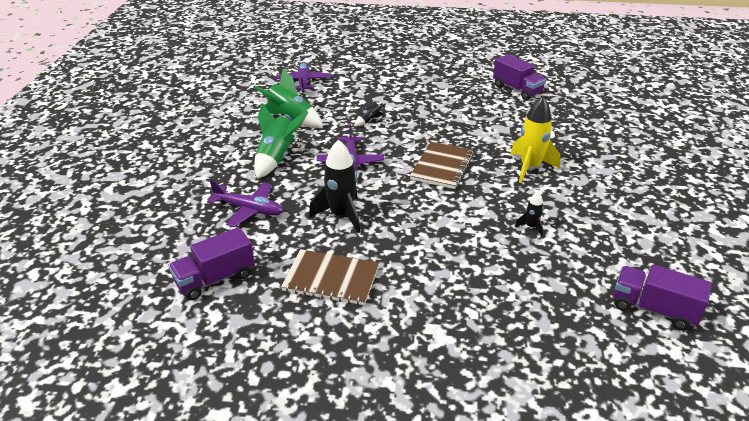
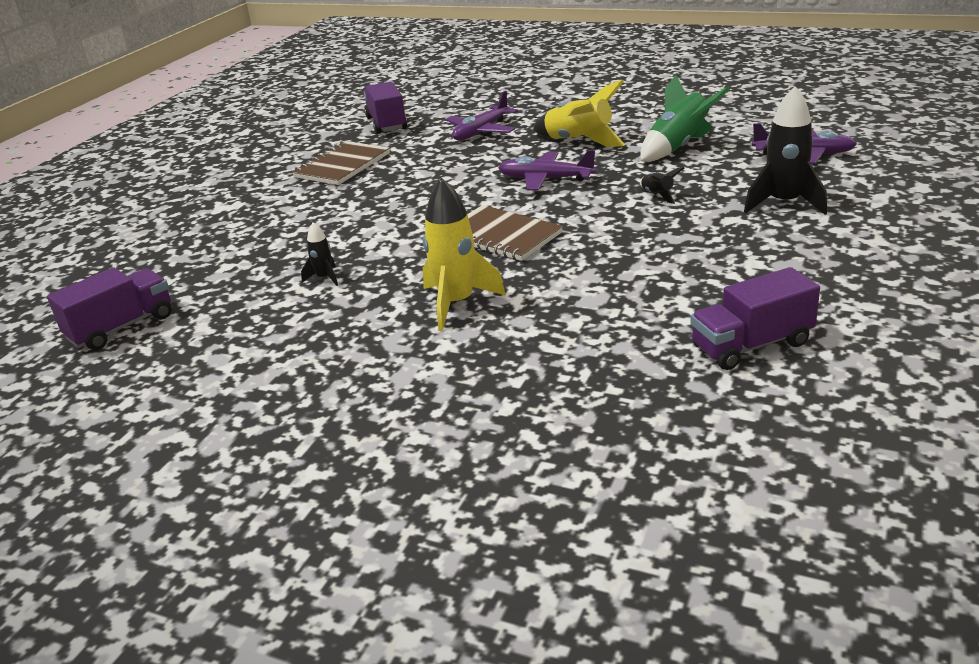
camera: 110 degrees right, 5 degrees down
(277, 158) = (579, 141): green rocket -> yellow rocket
(341, 215) = (438, 172): black rocket -> black rocket (784, 203)

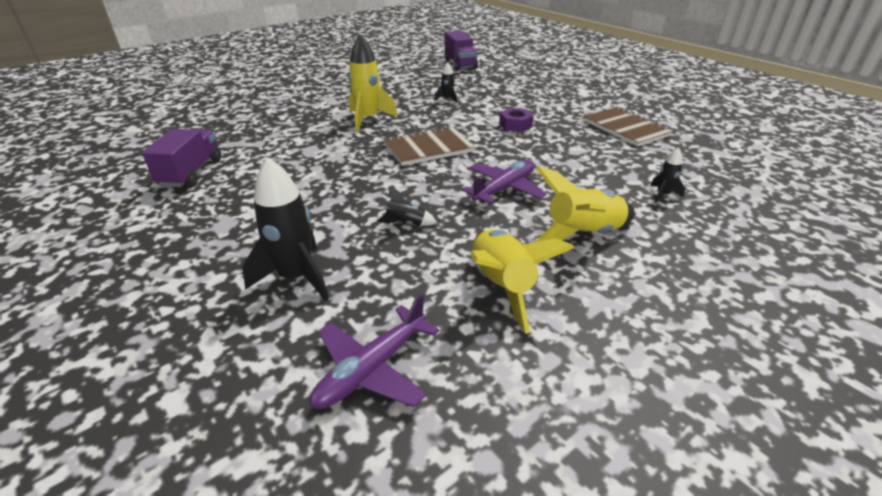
camera: 115 degrees right, 5 degrees up
(384, 213) = (515, 125): none -> purple nut
(386, 123) = (726, 161): purple truck -> none
(481, 132) = (663, 195): purple plane -> black rocket
(678, 147) = (501, 286): green rocket -> yellow rocket

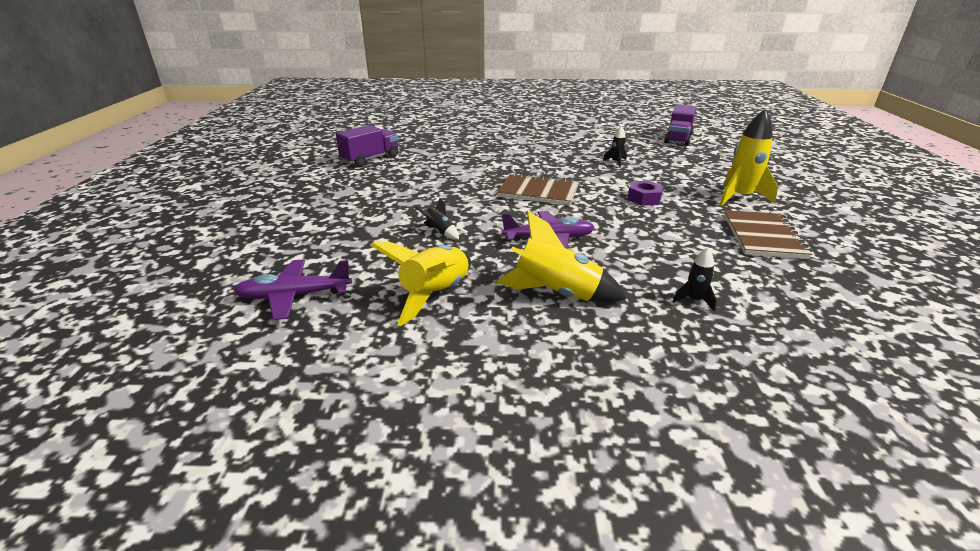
camera: 40 degrees right, 5 degrees down
(296, 277) = (334, 234): black rocket -> none
(368, 119) = (526, 159): yellow rocket -> yellow rocket (739, 197)

